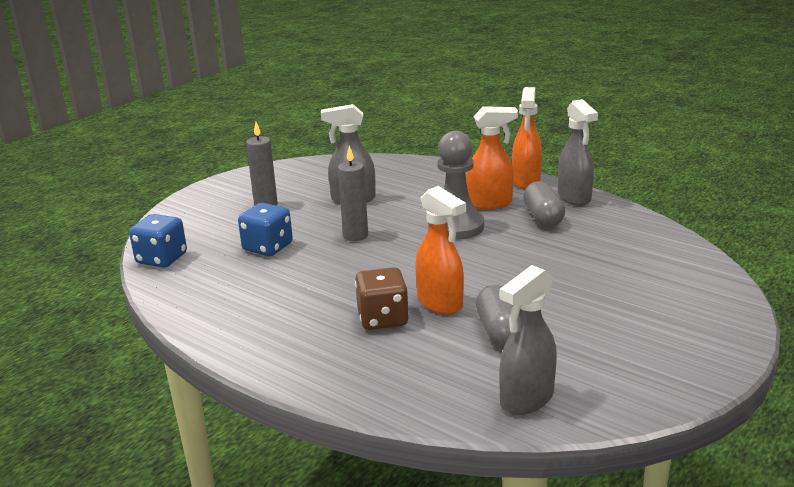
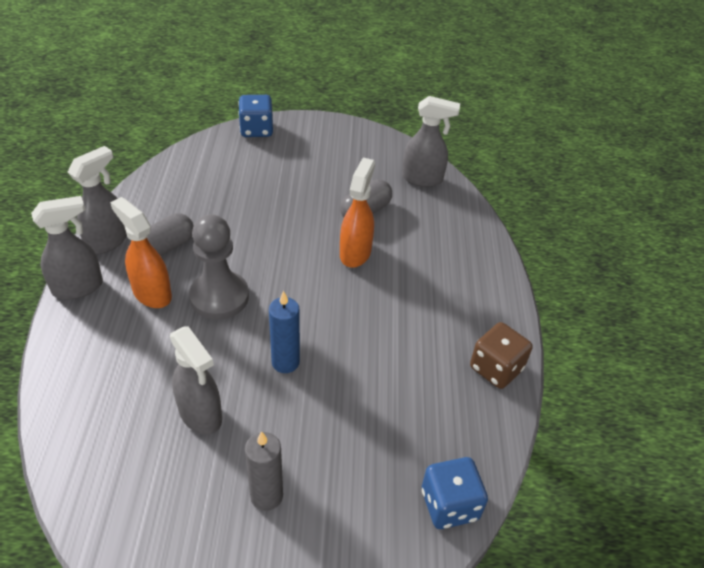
camera: 130 degrees left, 20 degrees up
(268, 247) = (357, 421): blue dice -> blue dice (256, 130)
(355, 236) = (285, 362): grey candle -> blue candle
(383, 319) = (401, 273): brown dice -> brown dice (496, 368)
(526, 181) = (78, 287): orange spray bottle -> grey spray bottle

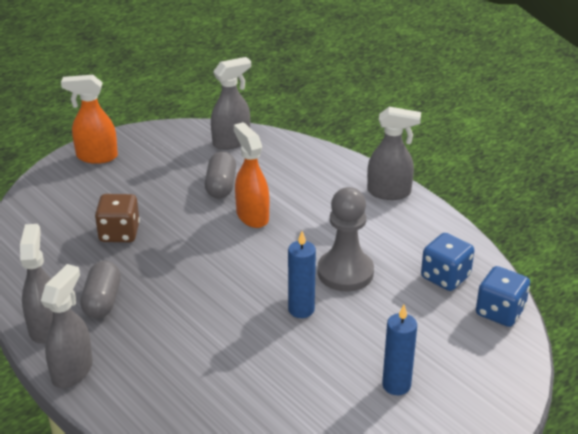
camera: 40 degrees left, 10 degrees down
(152, 293) = (140, 335): orange spray bottle -> orange spray bottle (96, 156)
(200, 414) = (290, 377): grey spray bottle -> grey spray bottle (389, 192)
(219, 297) = (195, 304): grey pawn -> grey pawn (345, 272)
(256, 130) = (49, 179): blue dice -> blue dice (445, 277)
(266, 496) = (396, 385): grey candle -> blue candle
(496, 368) = (431, 225): brown dice -> brown dice (119, 233)

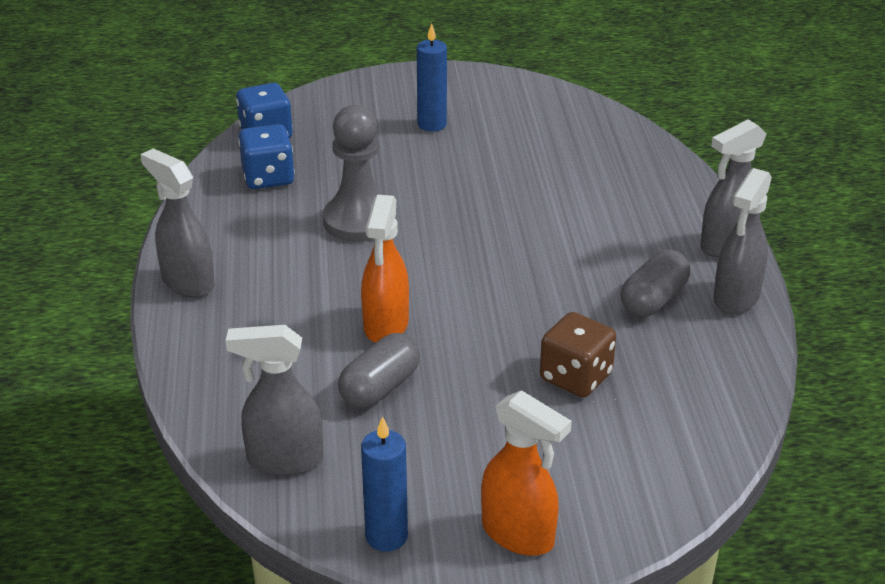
camera: 145 degrees left, 0 degrees up
(301, 309) = (446, 207): blue candle -> blue candle (386, 536)

